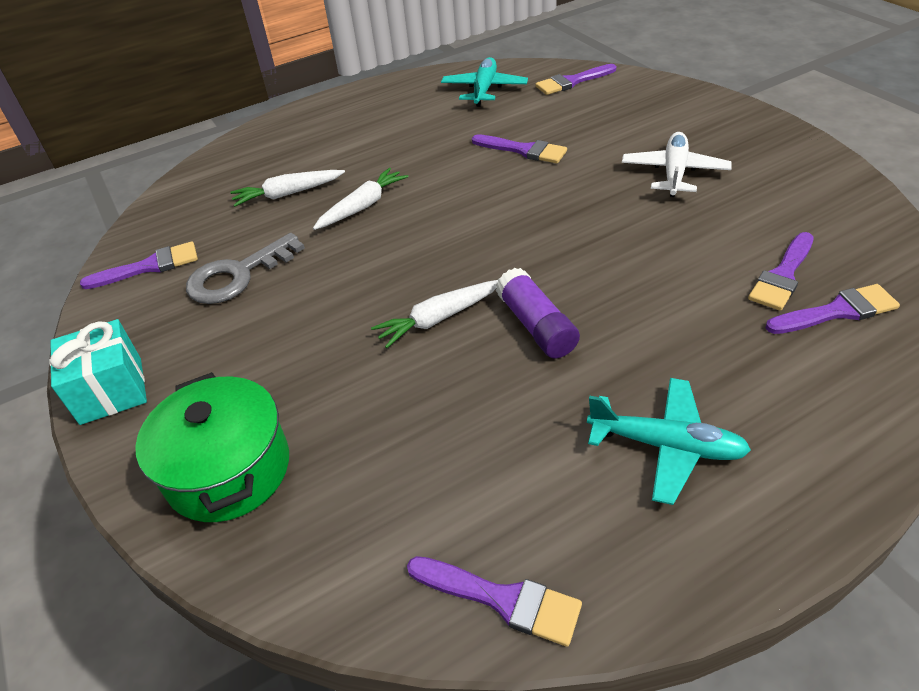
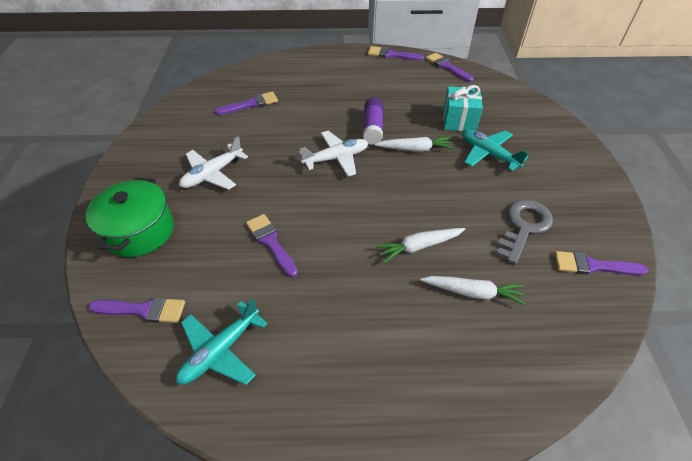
camera: 155 degrees left, 5 degrees up
(111, 390) = (600, 183): turquoise gift -> turquoise gift (459, 121)
(228, 470) = (534, 127): green pot -> green pot (140, 231)
(237, 275) = (524, 227): grey key -> grey key turned 45 degrees counterclockwise
(544, 254) = (336, 158): none -> white plane
(666, 446) = (365, 77): turquoise plane -> turquoise plane (488, 154)
(837, 311) = (254, 86): purple brush -> purple brush (391, 55)

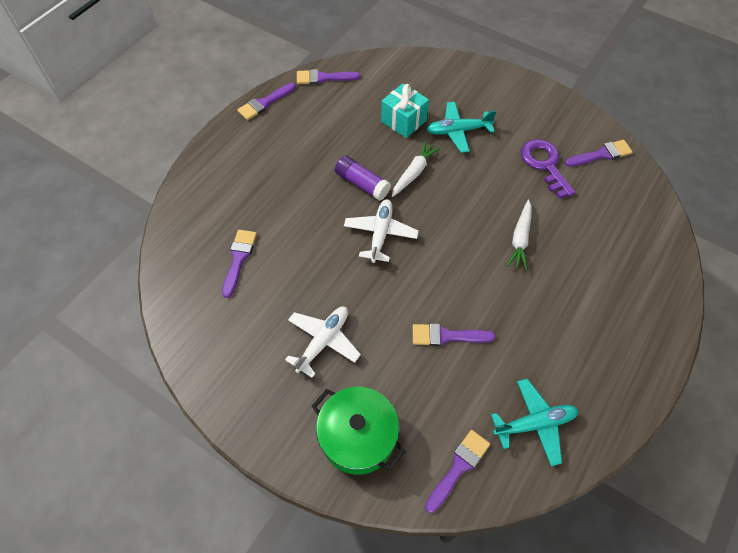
camera: 55 degrees left, 10 degrees up
(212, 174) = (323, 341): white plane -> white plane turned 135 degrees counterclockwise
(220, 350) = (534, 424): turquoise plane -> turquoise plane turned 90 degrees counterclockwise
(473, 292) = (581, 234): white carrot -> none
(524, 227) = (545, 165): grey key -> purple key
(593, 266) = (601, 154): purple brush -> purple brush turned 150 degrees counterclockwise

